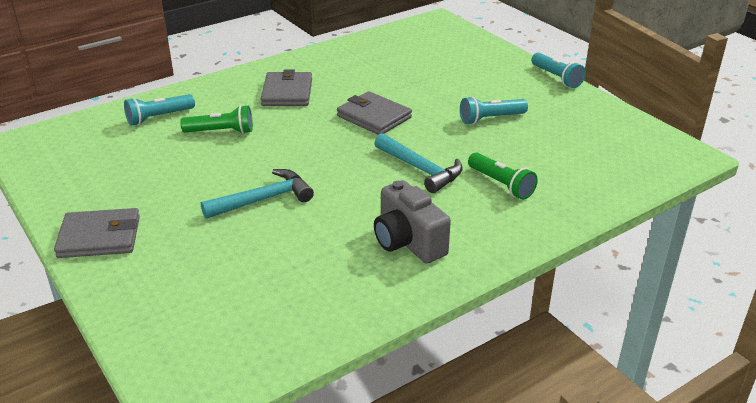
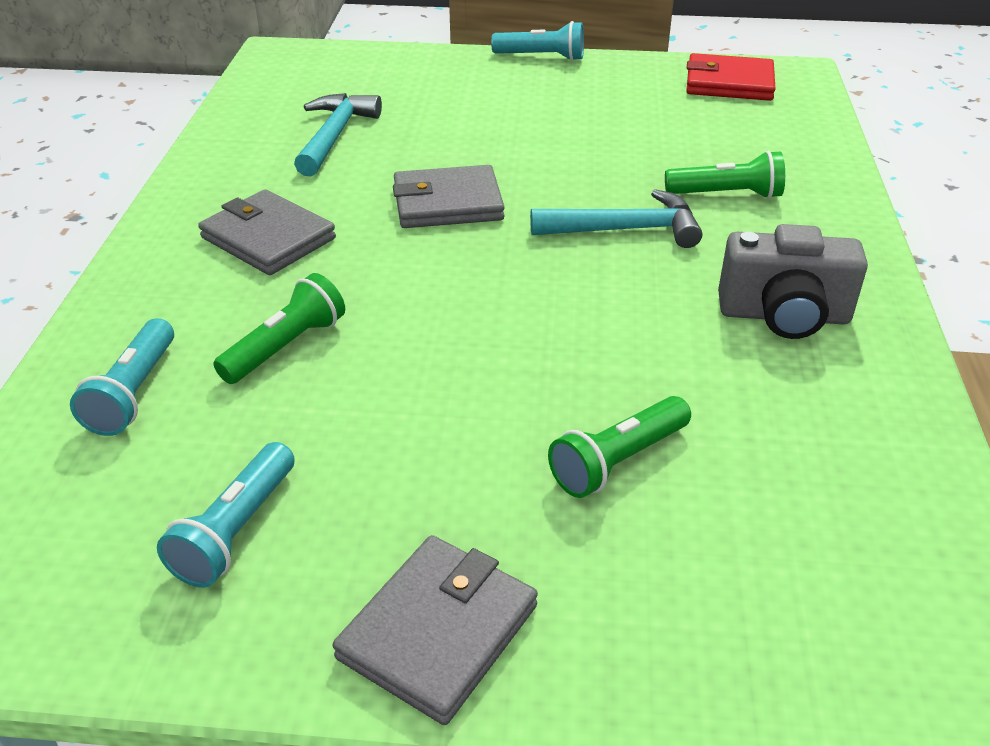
camera: 50 degrees left, 5 degrees up
(238, 238) = (618, 461): none -> green flashlight
(263, 200) = (541, 390): turquoise hammer -> turquoise hammer (335, 136)
(491, 119) = (572, 133): turquoise flashlight -> turquoise flashlight (236, 530)
(632, 139) = (729, 83): none -> red wallet

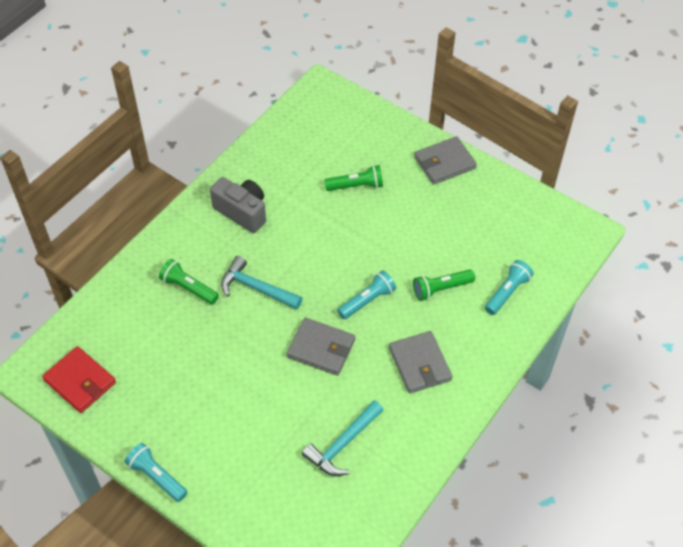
camera: 150 degrees left, 15 degrees up
(236, 530) = (488, 218): turquoise flashlight -> turquoise flashlight (367, 301)

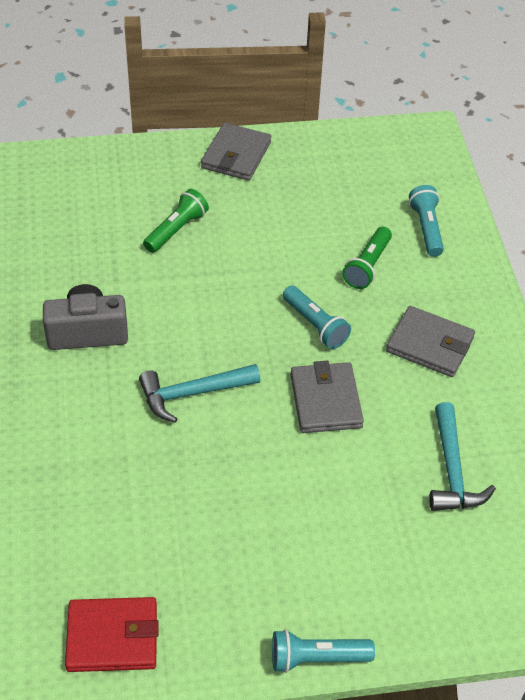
camera: 45 degrees left, 5 degrees down
(188, 288) = (120, 447): green flashlight -> none
(321, 348) = (326, 401): grey wallet -> grey wallet turned 75 degrees counterclockwise
(367, 301) = (315, 325): turquoise flashlight -> turquoise flashlight turned 135 degrees clockwise

